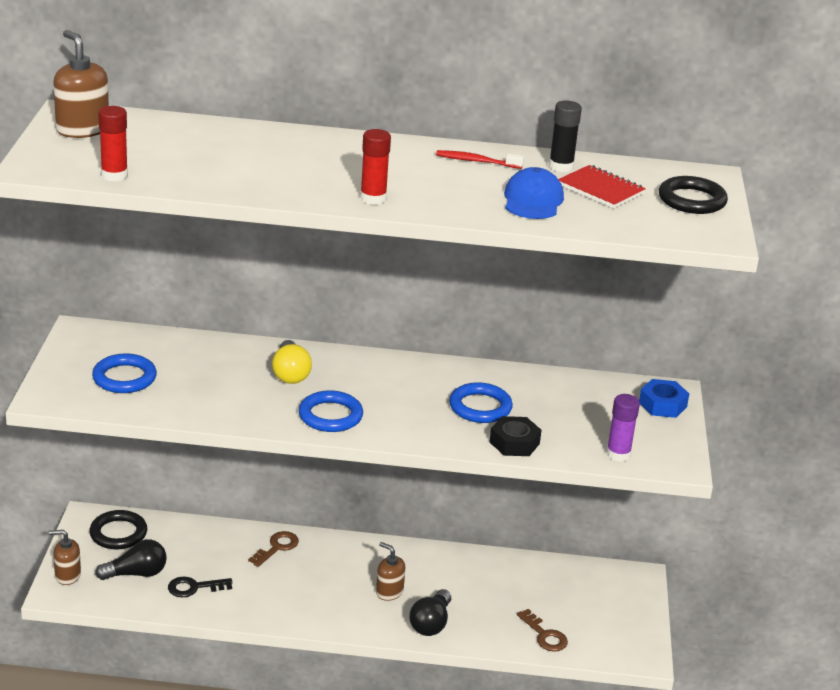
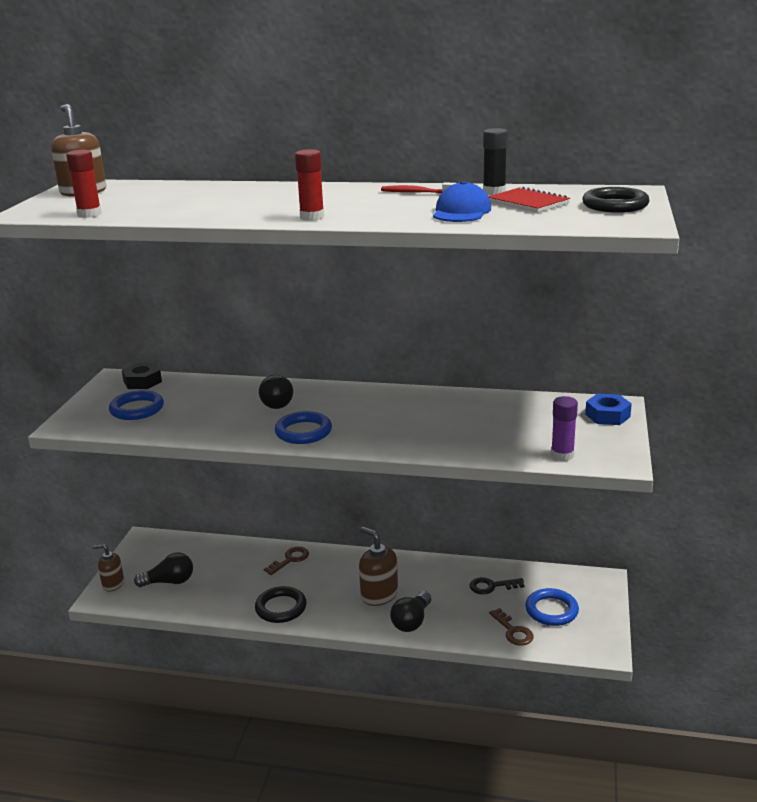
camera: 10 degrees right, 5 degrees down
(118, 533) = (163, 550): black ring -> black ring (281, 608)
(194, 587) = (214, 592): black key -> black key (492, 586)
(290, 374) = (278, 402): yellow light bulb -> black light bulb
(389, 592) = (379, 595): brown soap dispenser -> brown soap dispenser, size x1.52
(480, 407) = (439, 422): blue ring -> blue ring (551, 610)
(514, 443) = (465, 448): black nut -> black nut (142, 381)

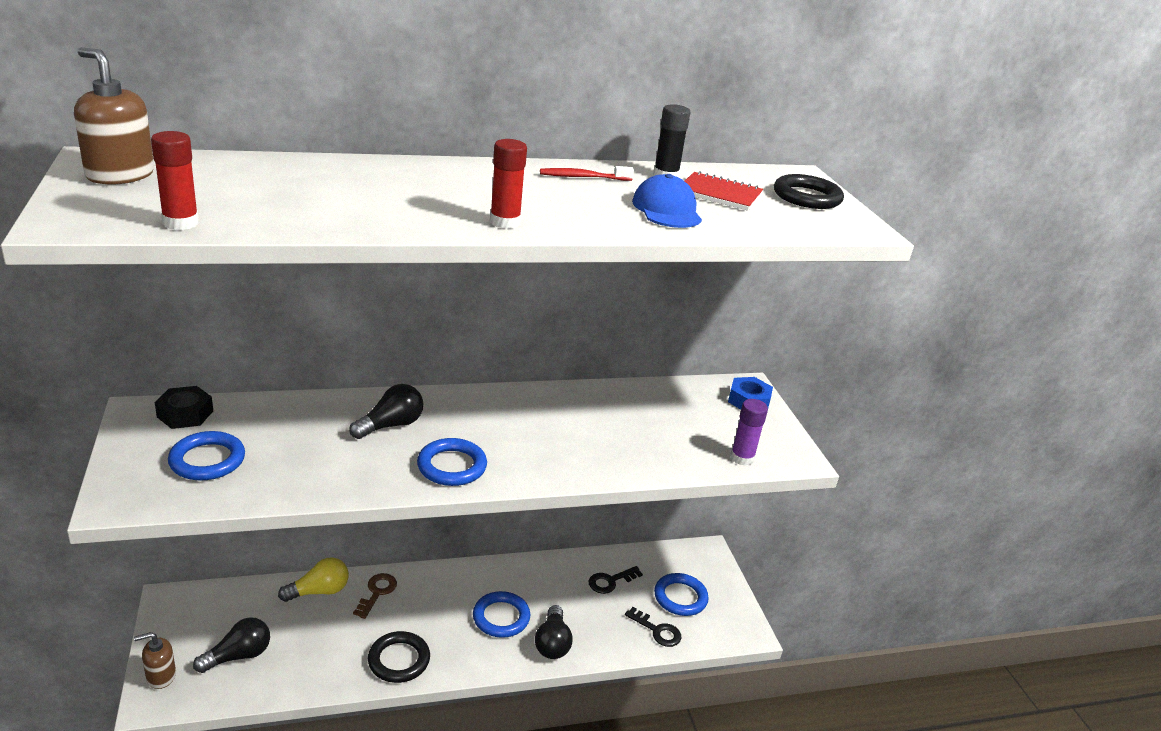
camera: 30 degrees left, 5 degrees up
(248, 551) = (319, 591): none -> yellow light bulb
(278, 402) = (390, 425): black light bulb -> black light bulb turned 105 degrees counterclockwise
(379, 595) = (501, 617): brown soap dispenser -> blue ring
(513, 631) = (657, 630): brown key -> black key

